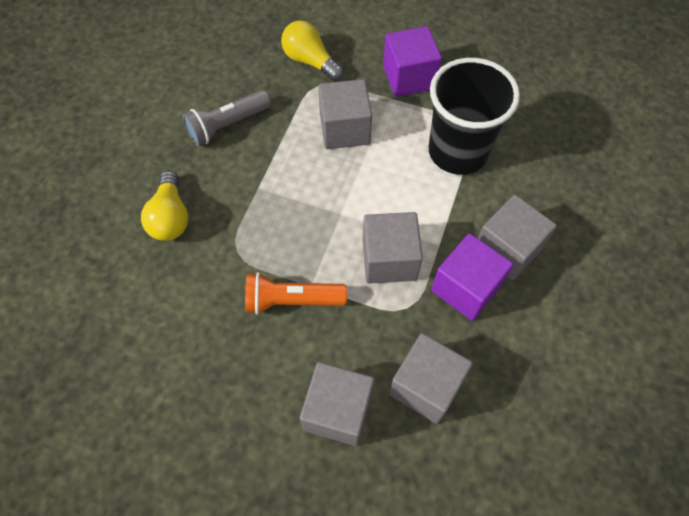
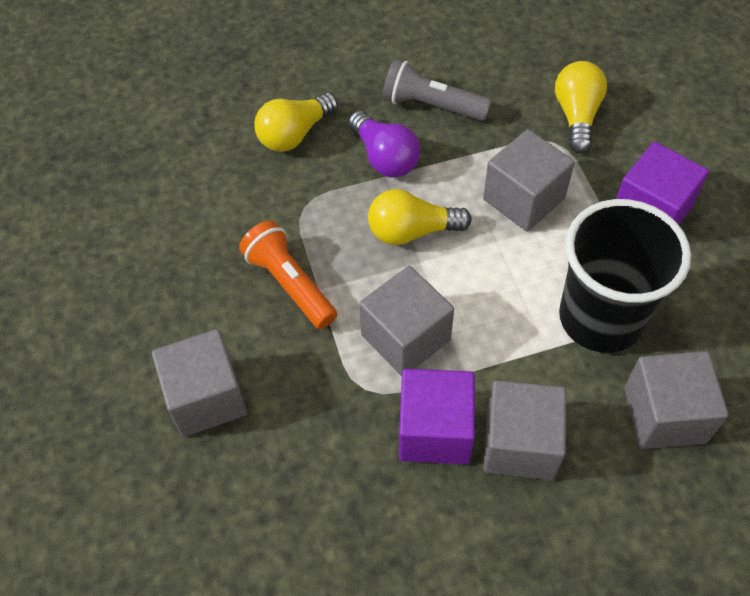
camera: 55 degrees right, 5 degrees down
(242, 179) = (384, 157): none -> purple light bulb
(314, 203) = (412, 231): none -> yellow light bulb
(426, 386) = (290, 461): grey cube -> grey cube (664, 415)

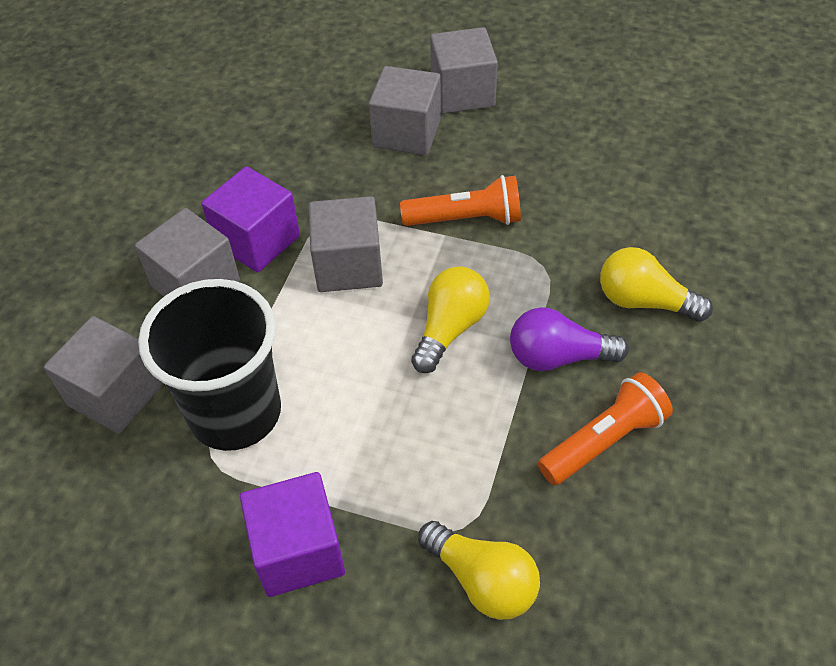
camera: 125 degrees right, 5 degrees down
(295, 134) = (644, 301): yellow light bulb -> yellow light bulb turned 60 degrees counterclockwise
(432, 105) = (604, 441): grey flashlight -> orange flashlight
(523, 199) = (412, 443): grey cube -> grey cube (462, 93)

